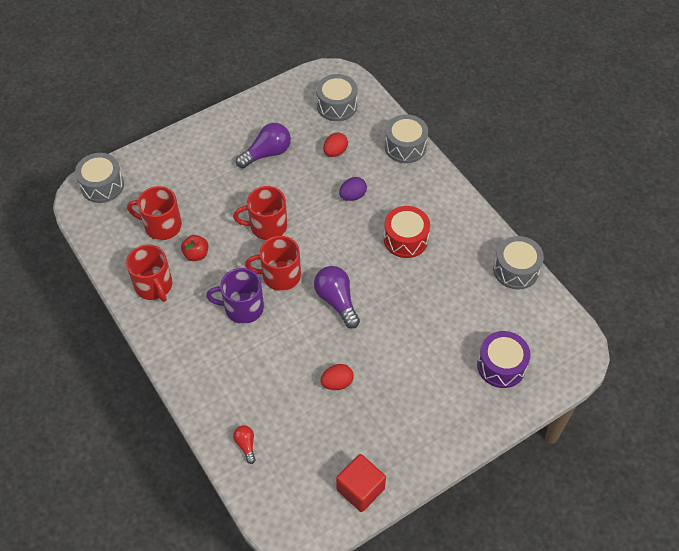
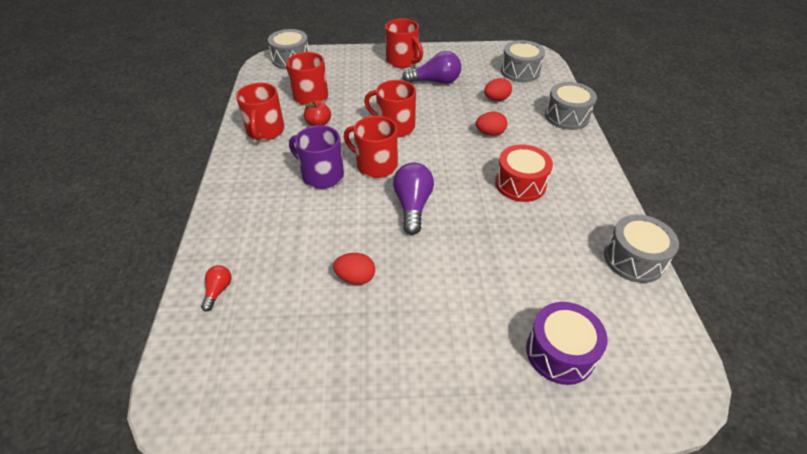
camera: 30 degrees right, 10 degrees down
(218, 139) = (403, 61): none -> red mug
(352, 196) = (490, 133): purple egg -> red egg
(360, 489) = (291, 405): red cube -> none

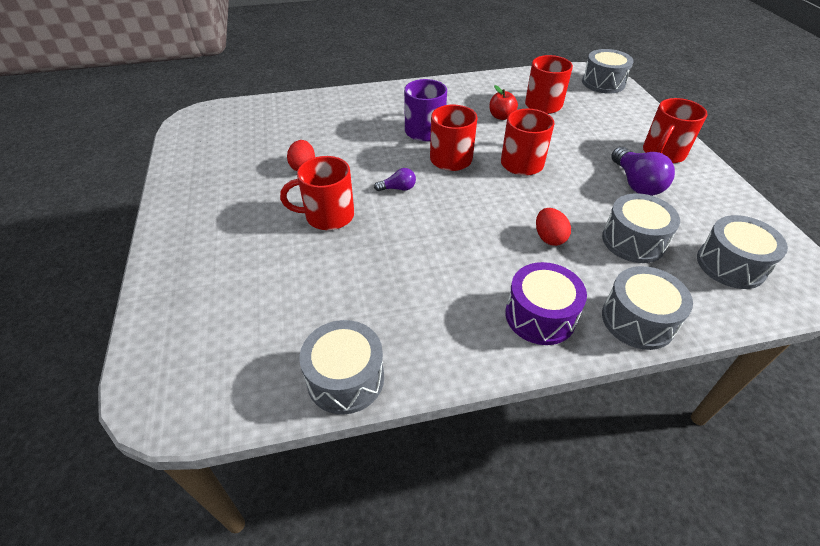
camera: 80 degrees right, 0 degrees up
(218, 291) = (288, 109): red light bulb -> none
(265, 131) = (475, 92): red mug -> red mug (328, 216)
(413, 206) = (398, 188): purple light bulb -> purple light bulb, size x0.53
(496, 99) = (633, 241): red egg -> grey drum
(520, 184) = (458, 268): red drum -> none
(560, 352) = (216, 300): purple drum -> purple drum (540, 316)

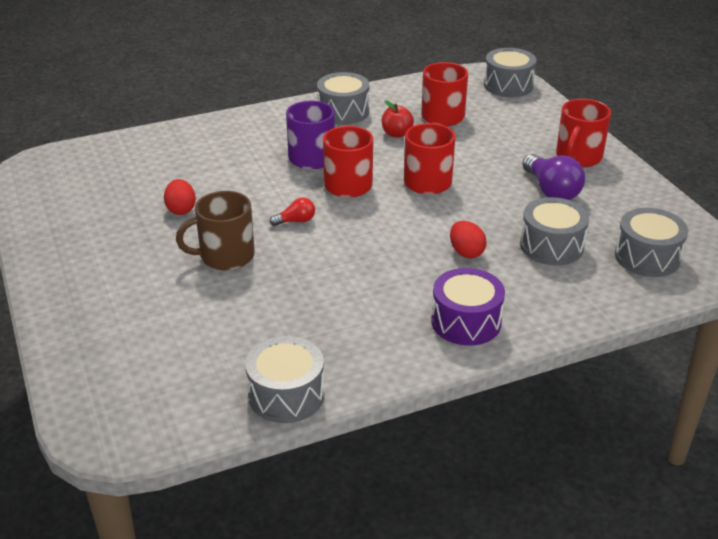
camera: 10 degrees left, 10 degrees down
(328, 216) = (225, 256): red mug -> brown mug
(398, 188) = (296, 221): purple light bulb -> red light bulb
(638, 320) = (560, 314): grey drum -> grey drum (343, 112)

